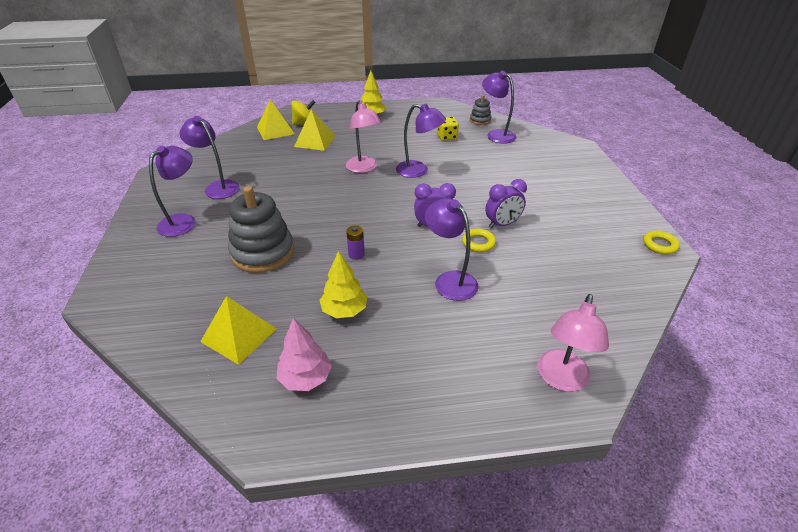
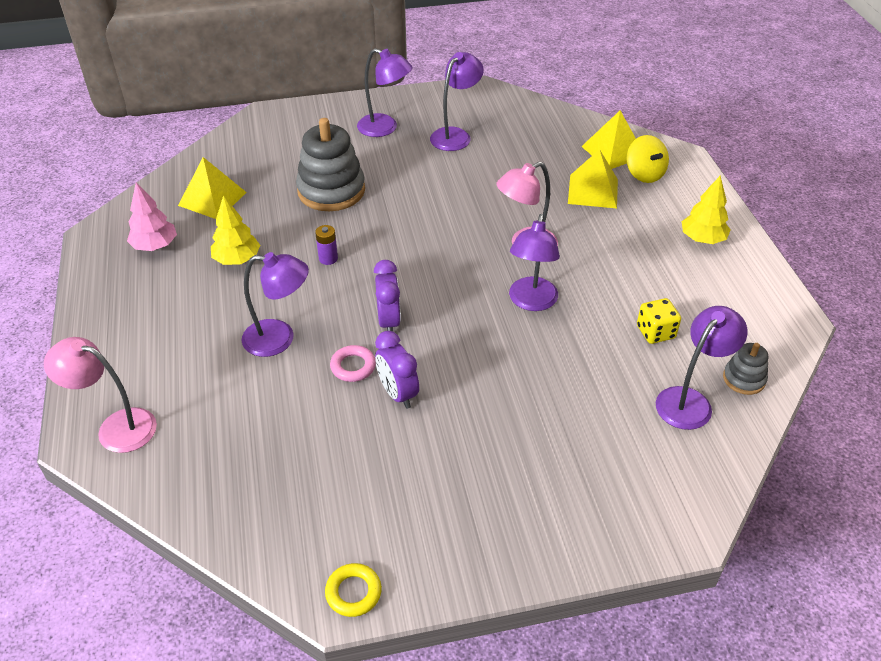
camera: 85 degrees right, 5 degrees up
(450, 280) = (279, 339): purple lamp -> purple lamp turned 45 degrees clockwise
(478, 243) = (353, 366): yellow ring -> pink ring

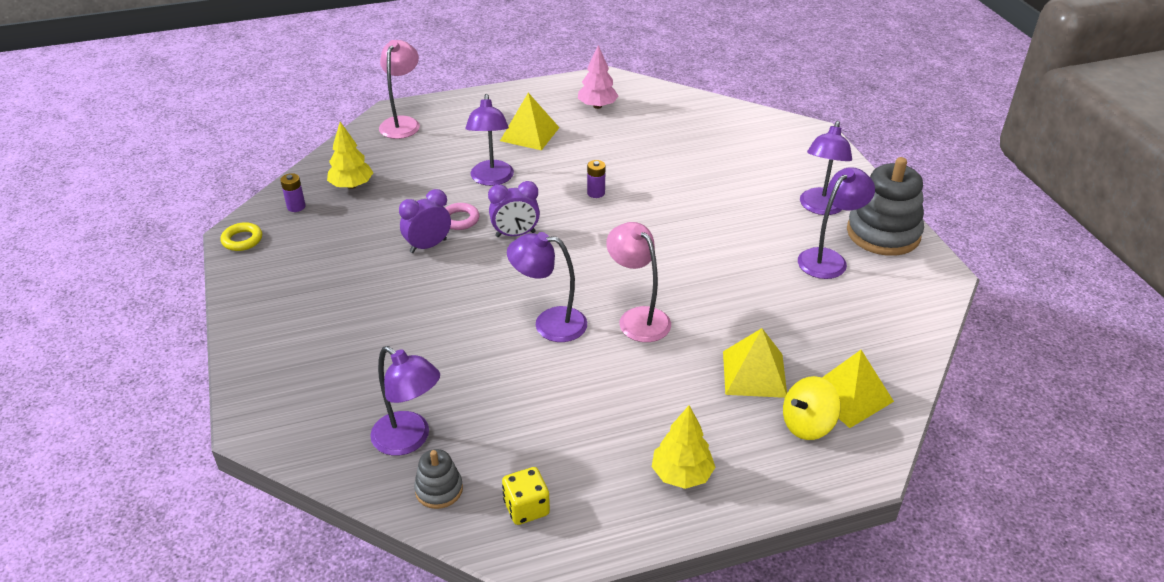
camera: 85 degrees right, 5 degrees down
(212, 199) = (667, 123): yellow pyramid -> yellow pyramid (530, 134)
(237, 259) = (586, 146): yellow tree -> yellow tree (351, 185)
(288, 535) = (296, 207): none -> purple battery
(331, 191) = (697, 184): grey stacking toy -> grey stacking toy (883, 233)
(455, 135) = (828, 259): purple lamp -> purple lamp turned 75 degrees counterclockwise
(655, 332) = (509, 418): yellow dice -> yellow dice (526, 508)

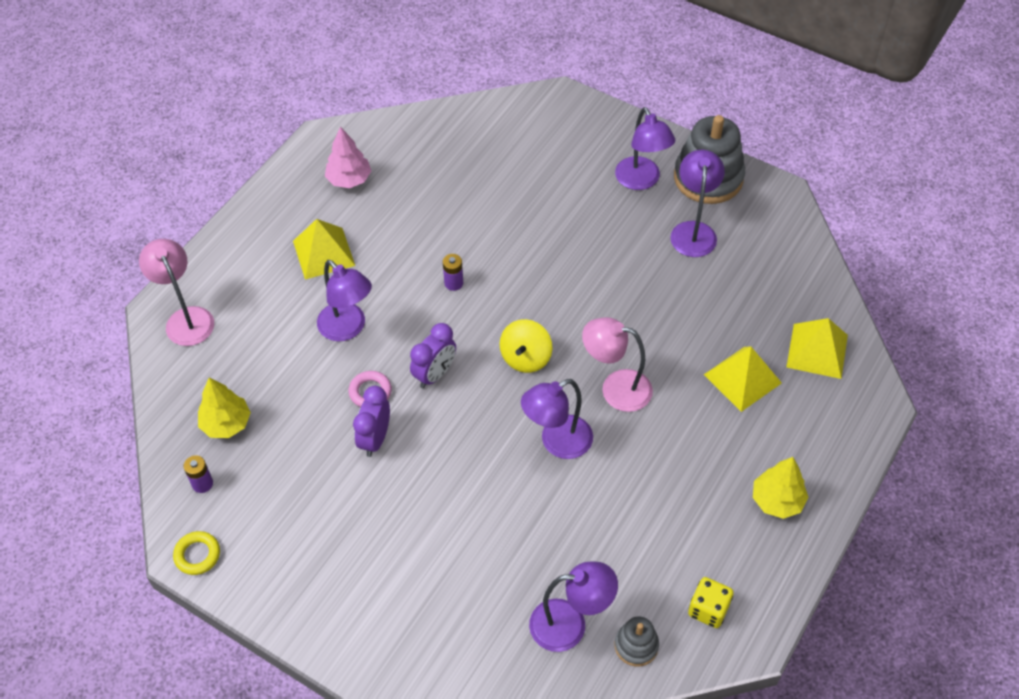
camera: 40 degrees left, 15 degrees up
(807, 424) = (814, 396): yellow spinning top -> yellow spinning top (526, 357)

